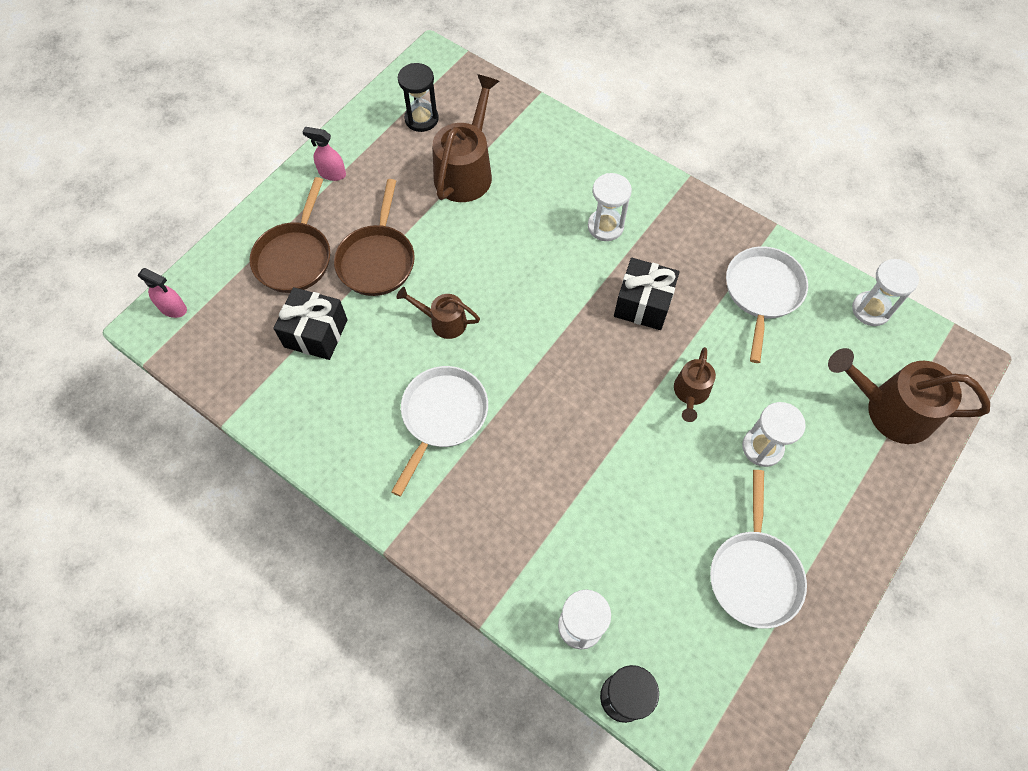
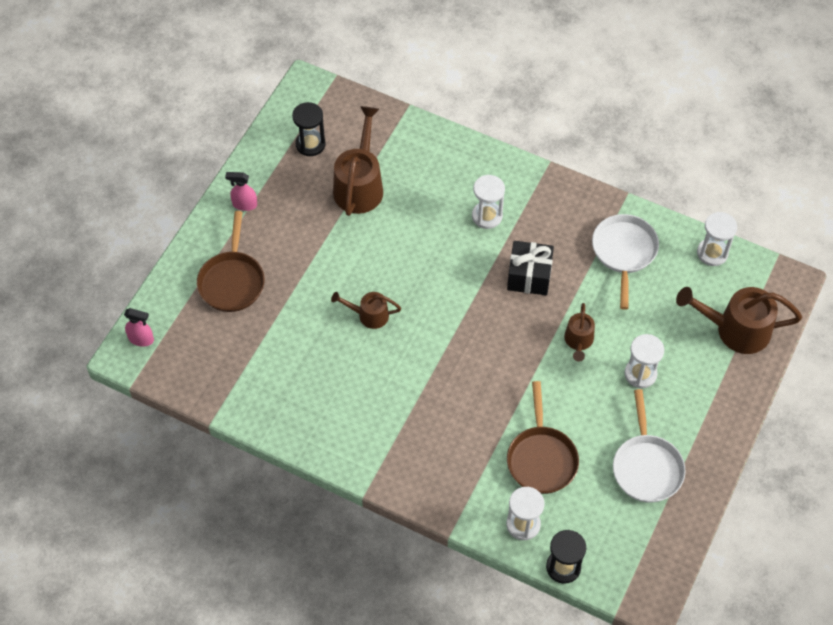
camera: 10 degrees left, 5 degrees down
(316, 333) = (266, 341): black gift -> none
(377, 260) = (302, 273): brown pan -> brown pan (541, 458)
(442, 417) = (385, 390): white pan -> none

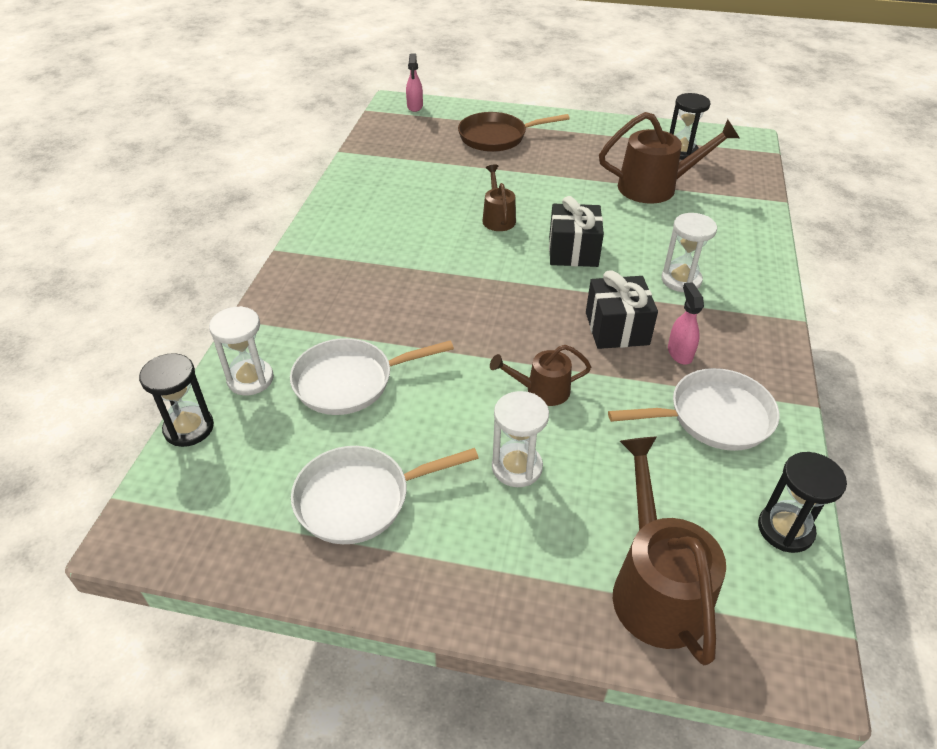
camera: 75 degrees right, 15 degrees down
(244, 204) = (585, 130): pink spray bottle -> pink spray bottle (679, 353)
(431, 274) = (573, 251): none -> black gift
(541, 458) = (350, 381): brown pan -> white pan
(712, 253) = (785, 529): white hourglass -> black hourglass

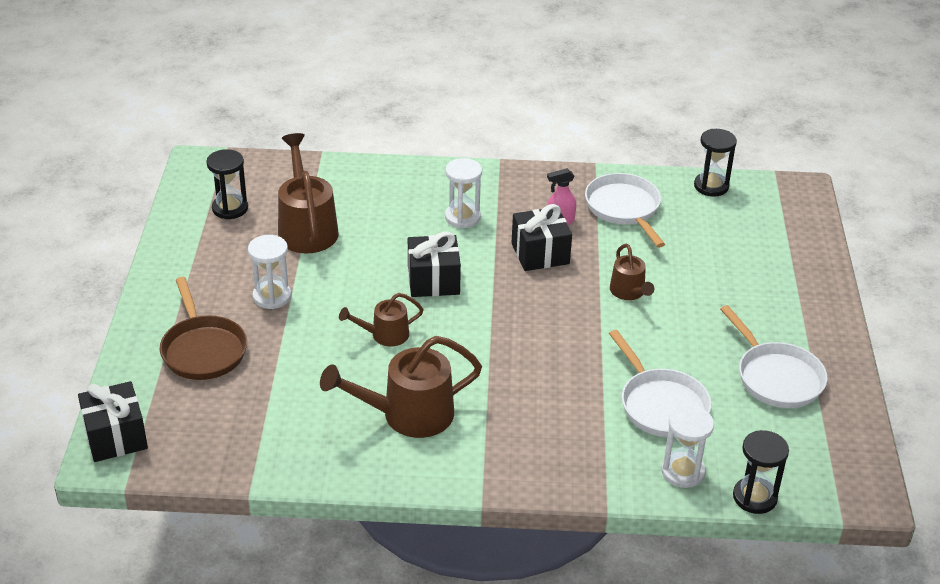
camera: 100 degrees left, 5 degrees down
(415, 106) = (116, 437): pink spray bottle -> black gift
(517, 467) = (712, 301): white hourglass -> white hourglass (272, 296)
(655, 586) = (778, 238): brown watering can -> brown watering can (407, 415)

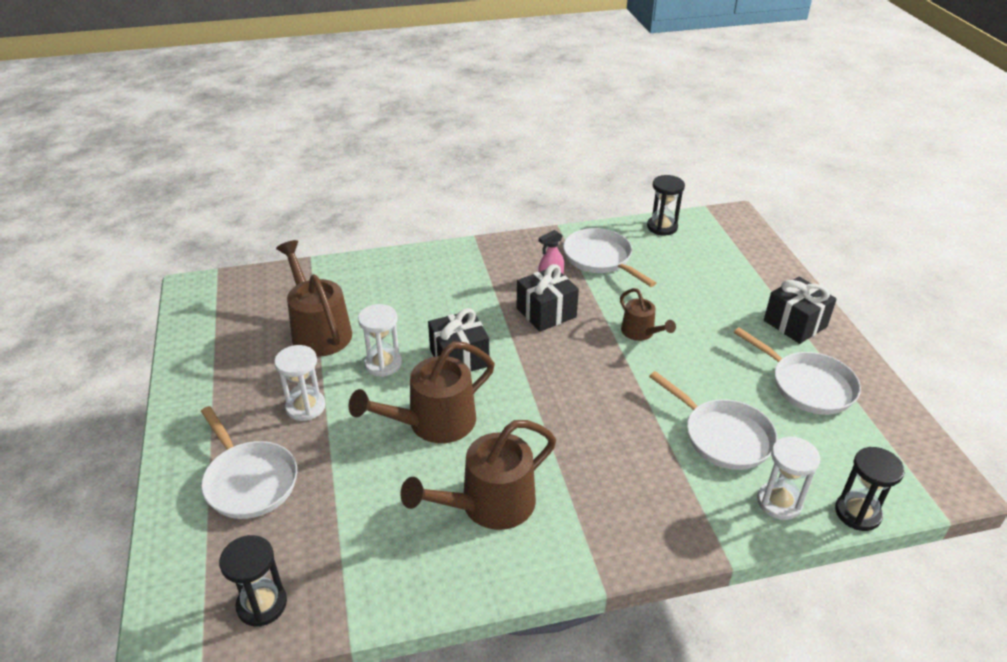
camera: 15 degrees left, 0 degrees up
(116, 437) = (175, 611): black gift -> black gift (795, 323)
(203, 349) = (249, 480): brown pan -> white pan
(230, 208) = (236, 326): black hourglass -> black hourglass (262, 604)
(384, 335) = (433, 423): brown watering can -> brown watering can, size x1.79
(462, 217) = (462, 293): white hourglass -> white hourglass (383, 364)

